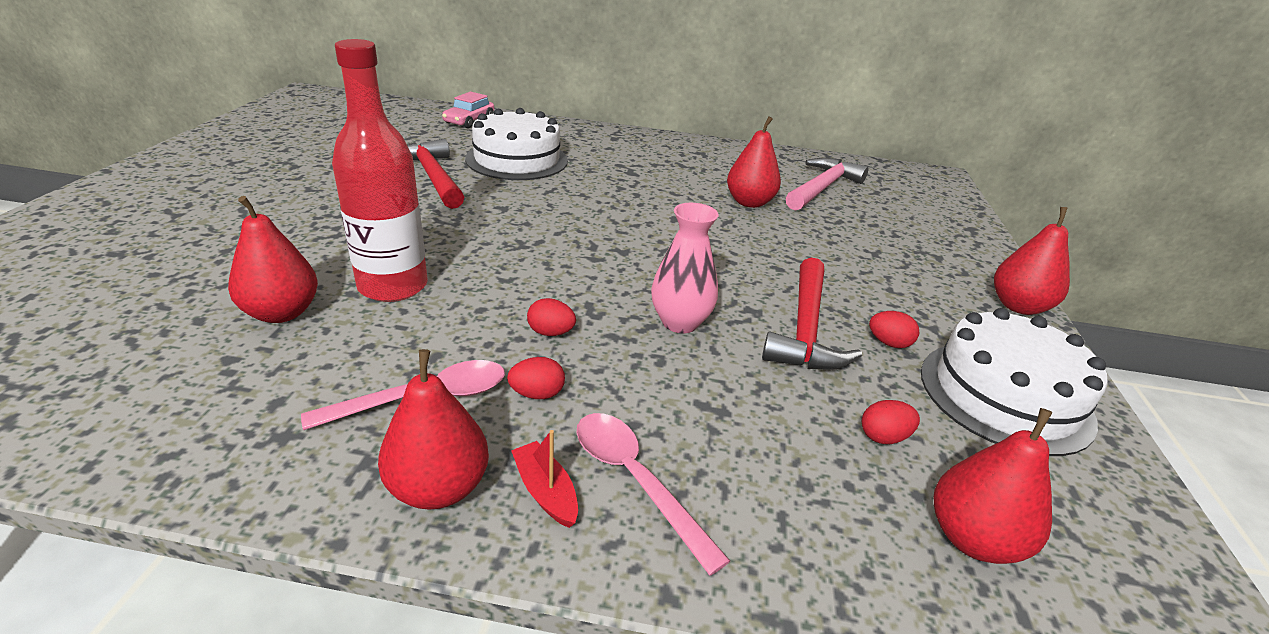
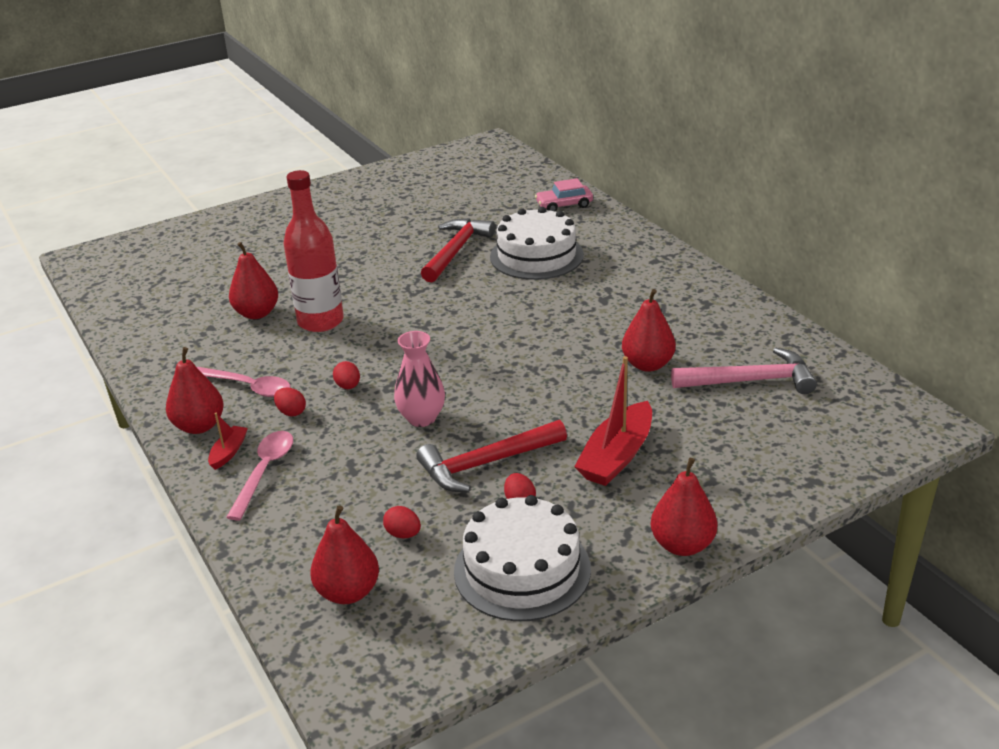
camera: 55 degrees right, 0 degrees up
(864, 271) = (617, 456): none -> red boat

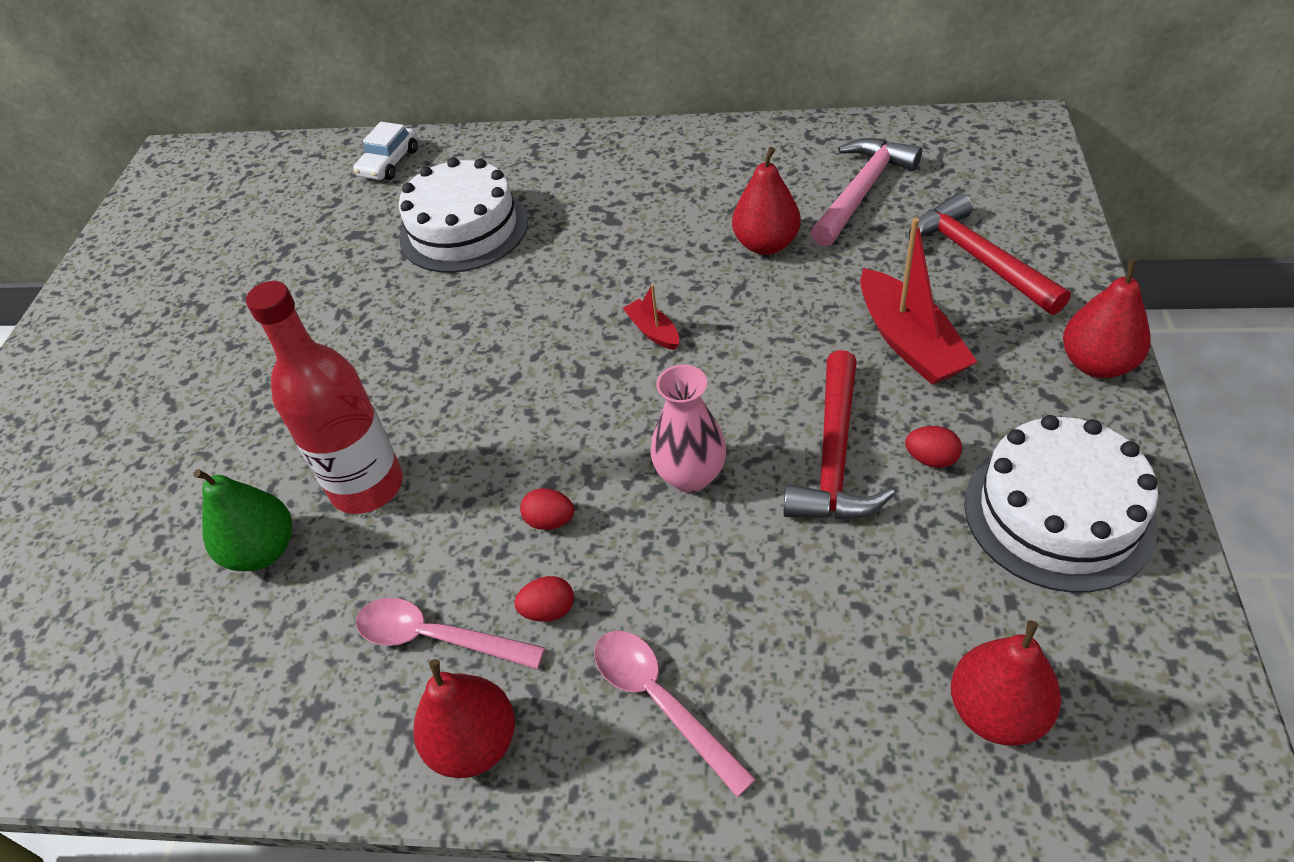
camera: 50 degrees left, 15 degrees up
(228, 452) = (575, 729): red boat -> red boat (653, 331)
(248, 387) = (436, 637): pink spoon -> pink spoon turned 135 degrees counterclockwise
(257, 313) = (263, 550): red pear -> green pear
(403, 534) = (915, 599): red egg -> none
(456, 251) = (368, 288): red hammer -> red hammer (978, 258)
(564, 205) = (389, 163): pink car -> white car

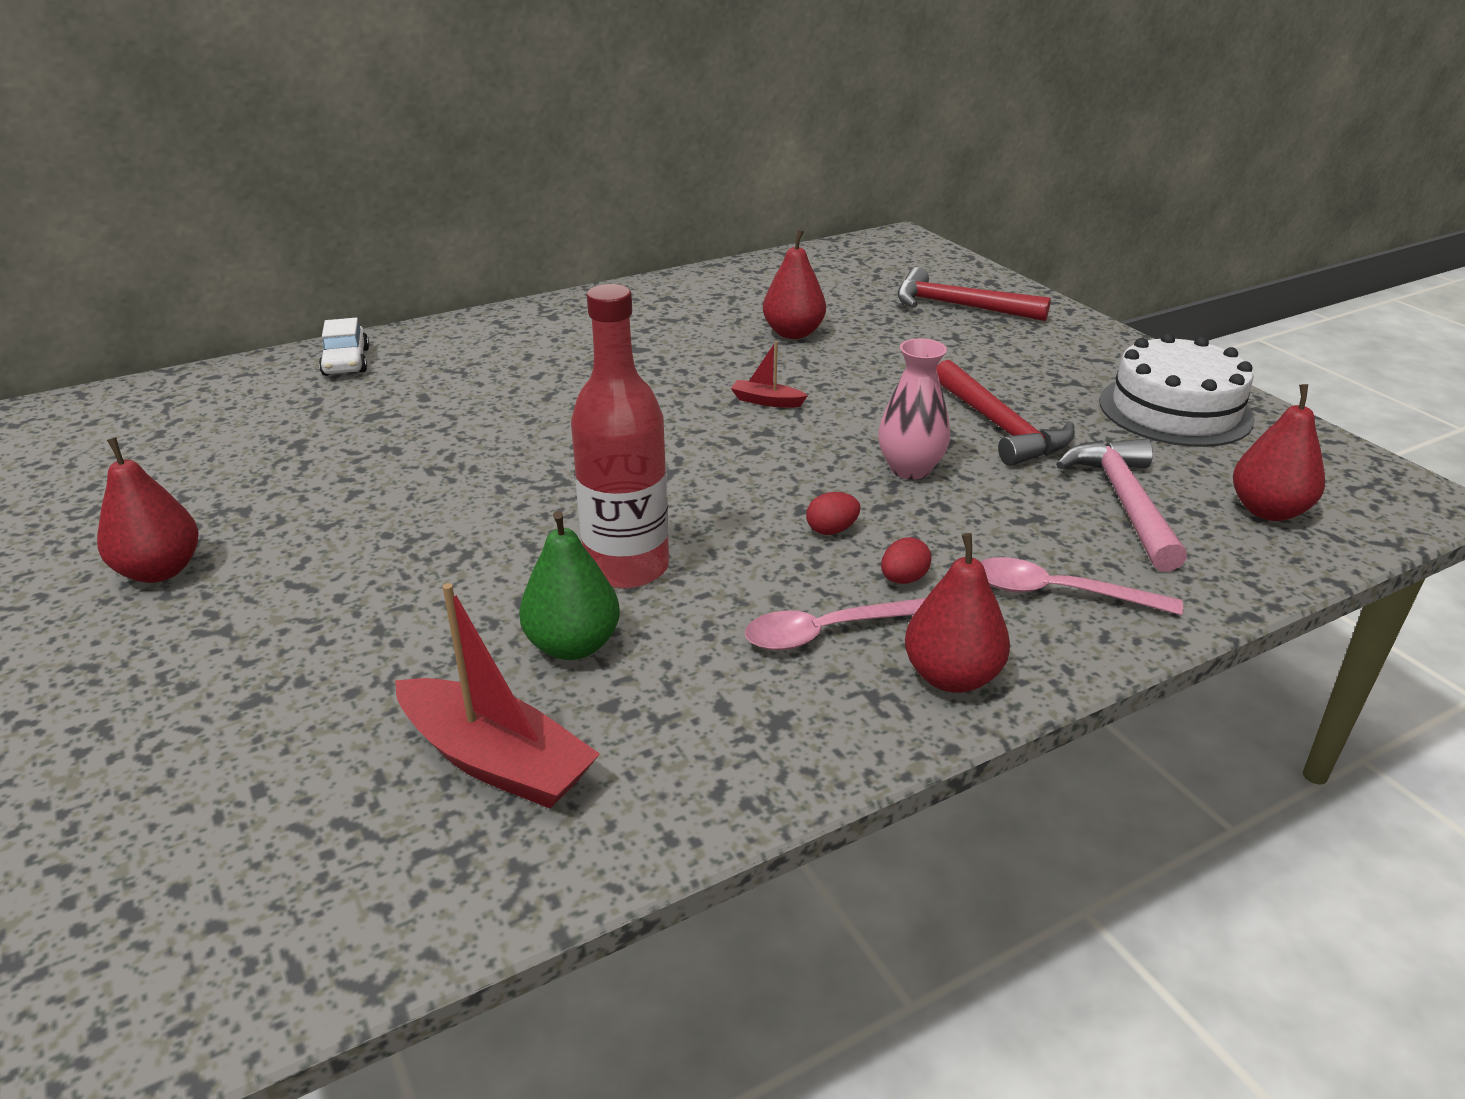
camera: 40 degrees left, 15 degrees down
(464, 229) = (495, 385): white cake -> none
(862, 191) = (829, 291): pink hammer -> pink hammer (1125, 503)
(909, 342) = (970, 357): red boat -> red boat (496, 761)
(931, 459) = (1065, 409): red egg -> none
(1097, 364) = (1102, 337): red pear -> red pear (160, 570)

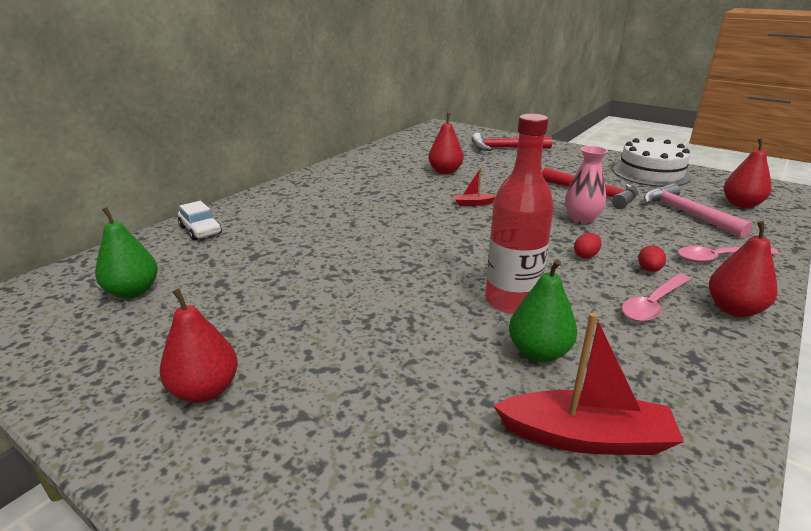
camera: 25 degrees left, 5 degrees down
(196, 431) = (133, 292): none -> green pear

